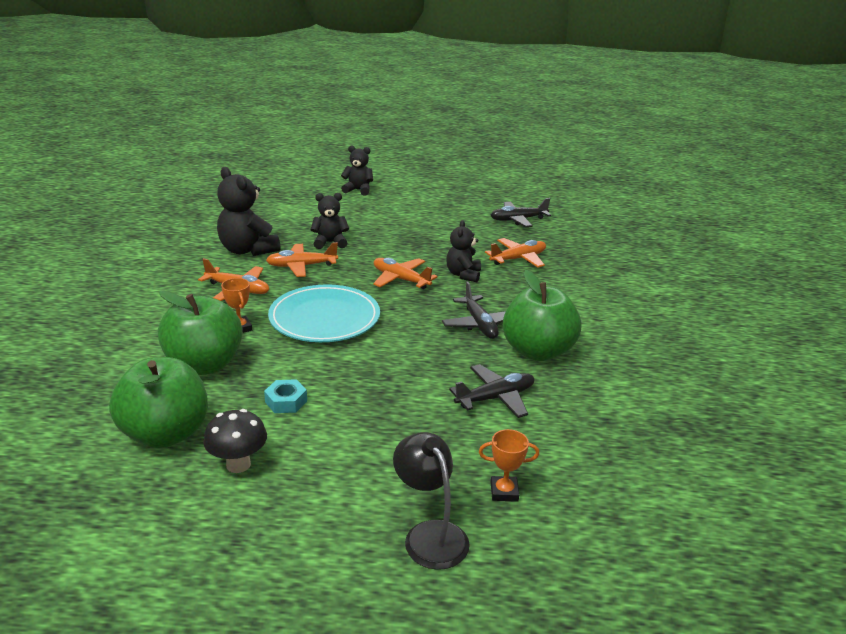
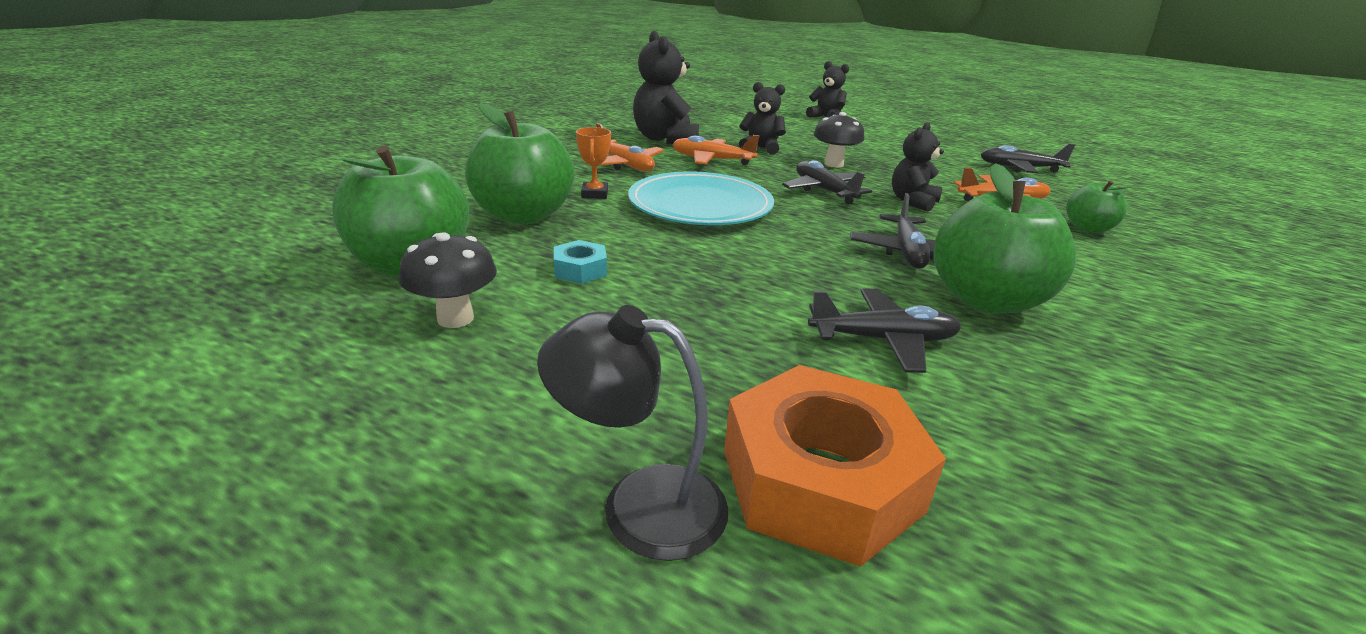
camera: 25 degrees right, 0 degrees up
(392, 247) = (833, 164): none -> black mushroom
(400, 279) = (824, 191): orange plane -> black plane
(430, 534) = (639, 505): black lamp -> black lamp turned 75 degrees counterclockwise
(504, 492) = (821, 480): orange trophy -> orange nut
(575, 272) = (1087, 228): none -> green apple

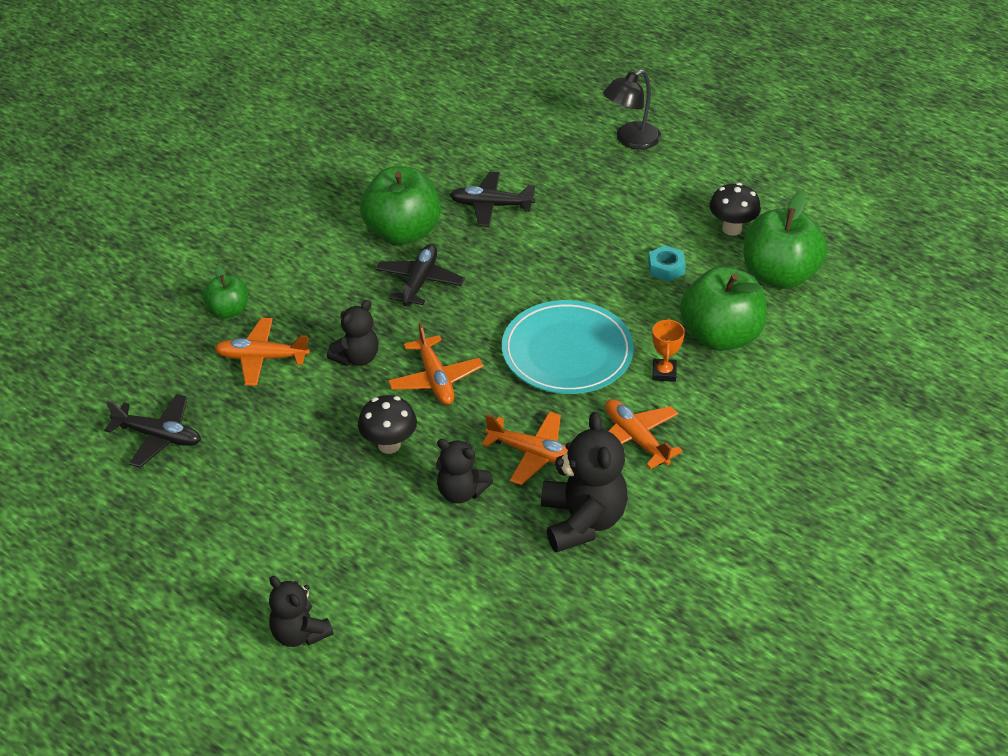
camera: 170 degrees left, 15 degrees up
(639, 505) = (631, 140): black lamp -> black lamp turned 120 degrees clockwise
(821, 480) = (559, 144): orange nut -> none
(824, 191) = (435, 379): black plane -> orange plane

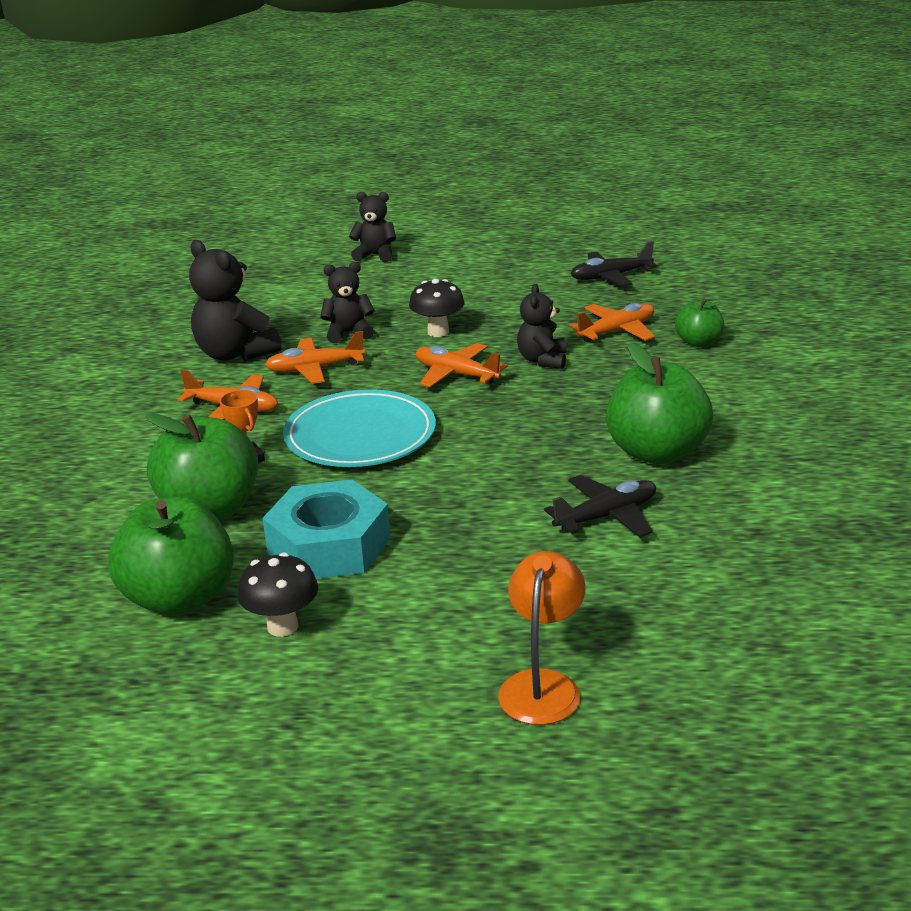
camera: 145 degrees right, 15 degrees down
(419, 282) = (573, 424): black plane -> none
(631, 140) = (542, 685): black lamp -> orange lamp
(666, 268) = (329, 545): turquoise nut -> turquoise nut, size x2.21

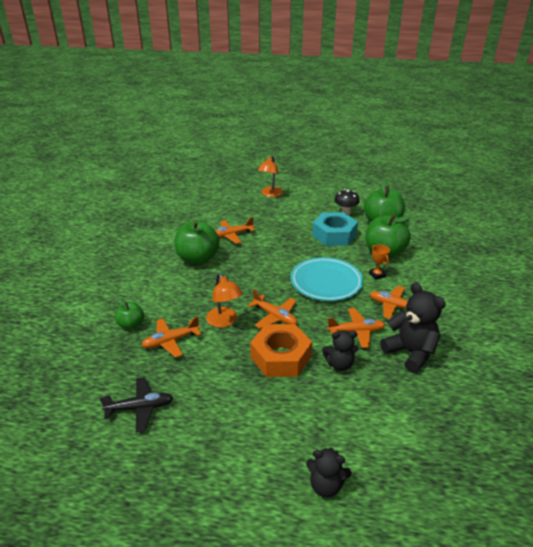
camera: 175 degrees left, 5 degrees up
(438, 332) = (280, 357): black mushroom -> orange nut
(542, 360) = (224, 321): black teddy bear -> orange lamp
(606, 516) = (231, 235): black plane -> orange plane

